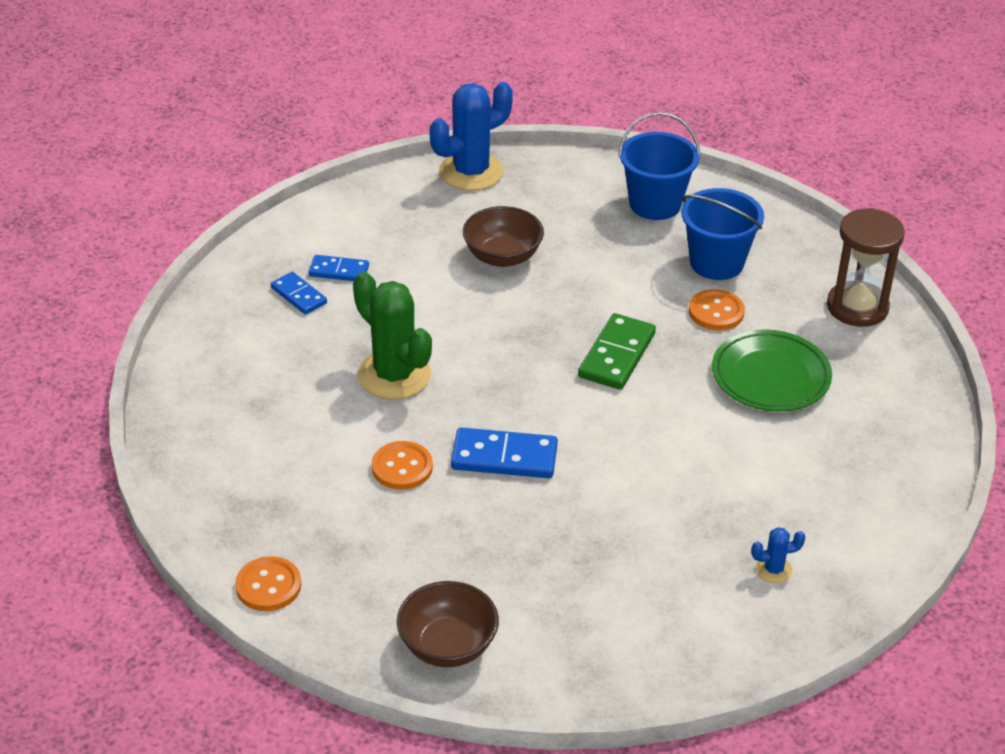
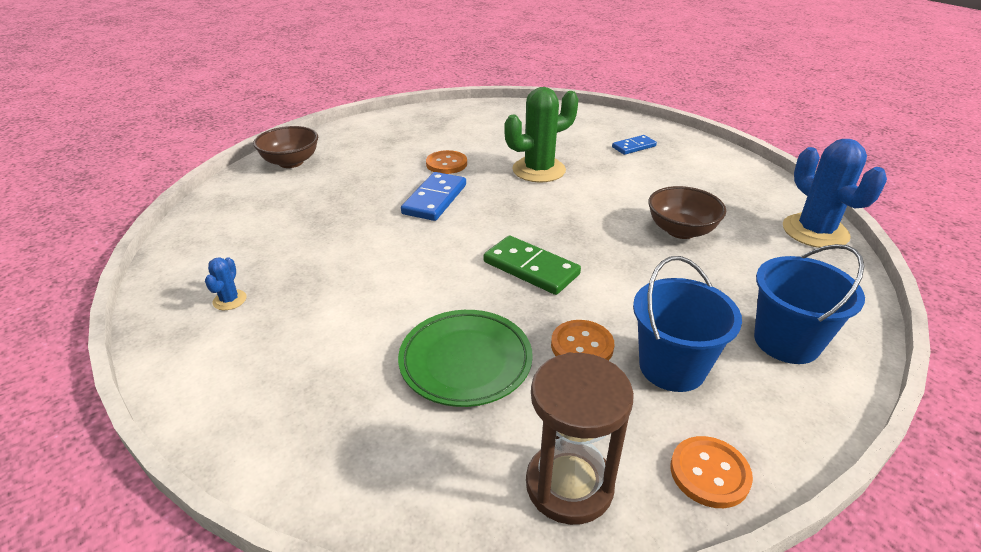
camera: 105 degrees right, 5 degrees down
(268, 586) = (378, 122): orange button -> orange button (709, 473)
(339, 271) = (661, 162): blue domino -> none

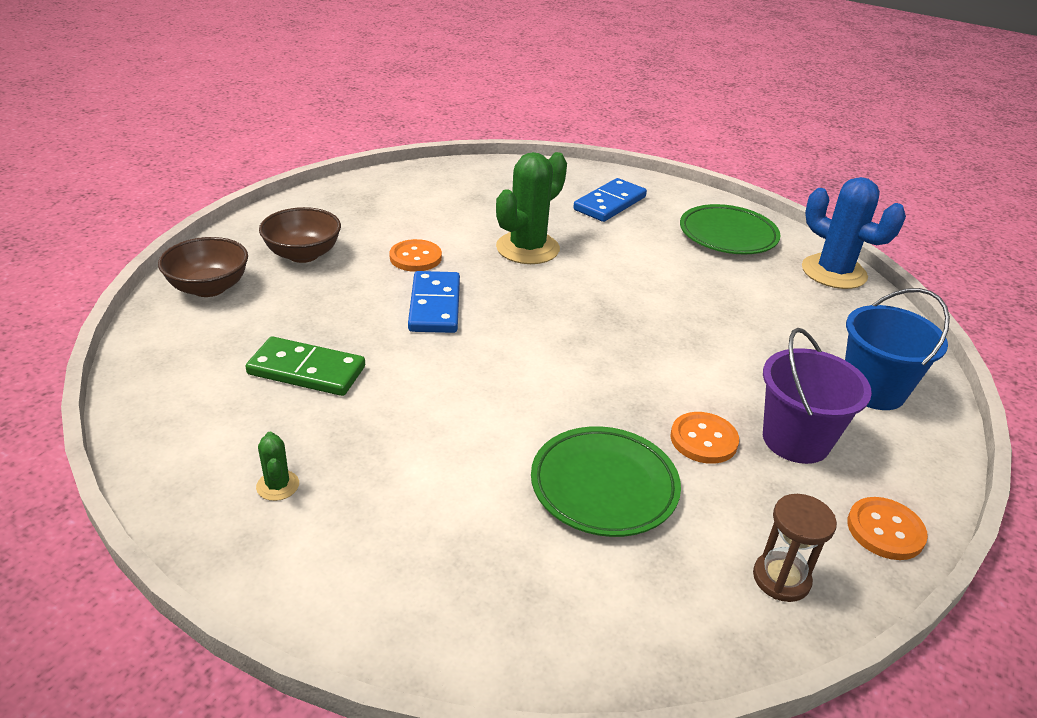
camera: 25 degrees left, 0 degrees up
(229, 300) = (278, 485): blue cactus -> green cactus
(531, 268) = (598, 367): green domino -> green domino (306, 371)
(569, 485) = (781, 578): brown hourglass -> brown hourglass, size x0.64
(634, 147) = (610, 203): blue domino -> blue domino, size x1.62
(672, 367) = (796, 440): blue bucket -> purple bucket
(681, 230) = (716, 294): brown bowl -> brown bowl (303, 254)
(726, 185) = (728, 235): none -> green plate

